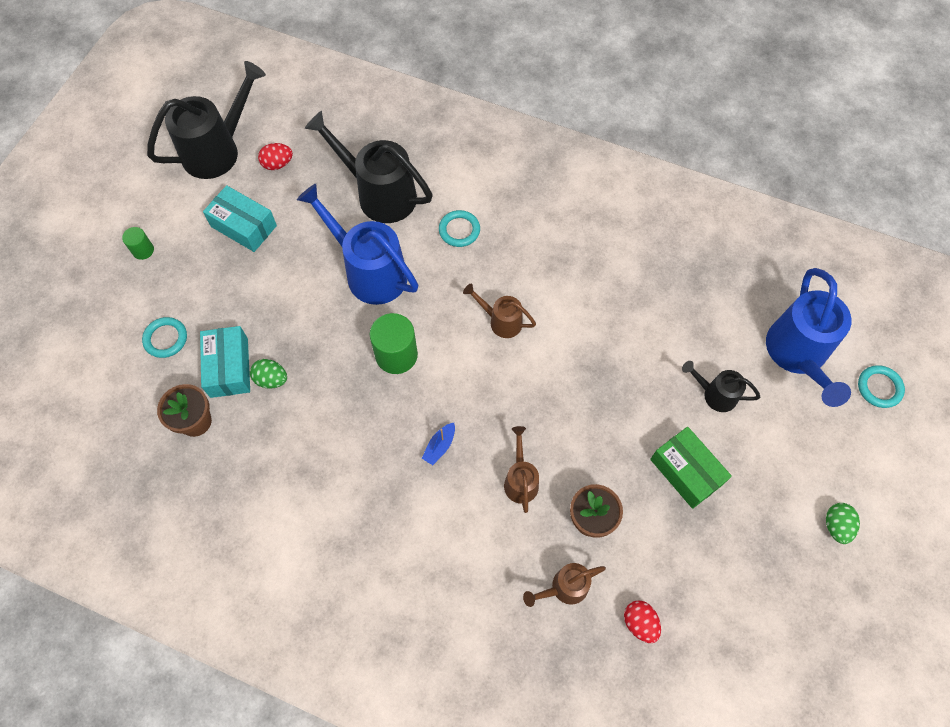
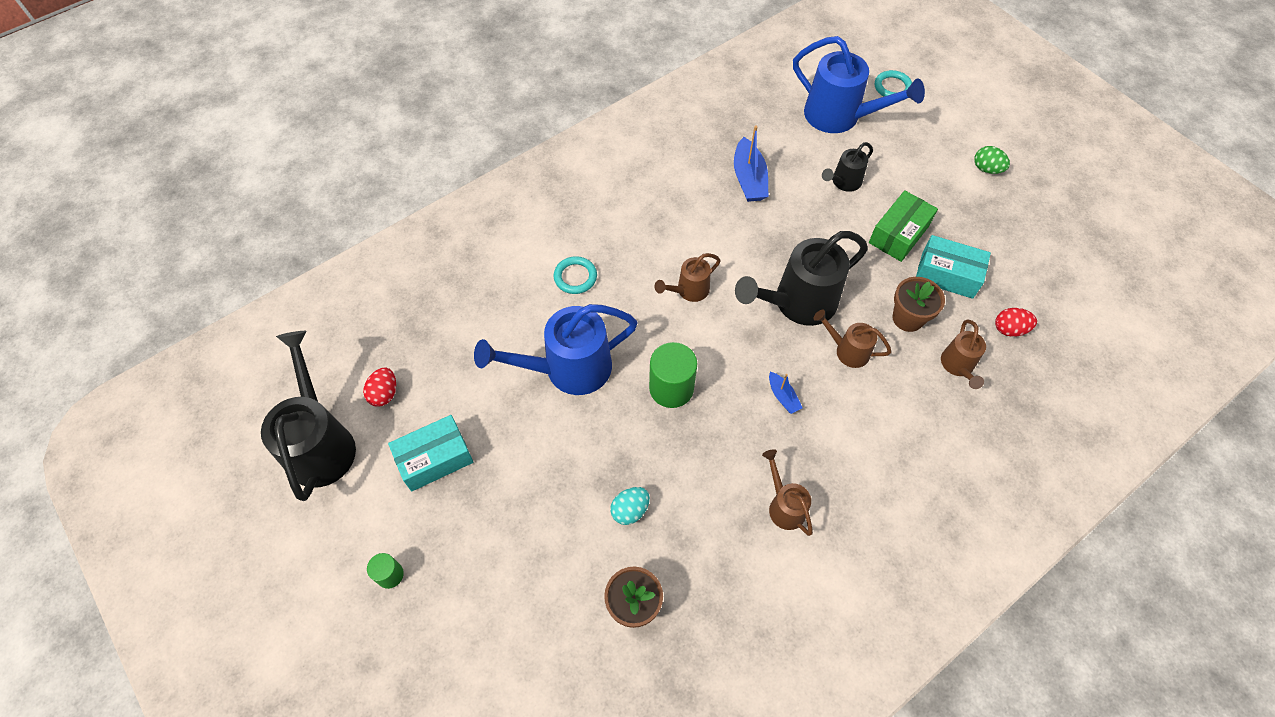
camera: 60 degrees left, 5 degrees down
(166, 339) = (517, 596): turquoise ring -> none
(229, 367) = (592, 545): turquoise box -> turquoise box (947, 274)
(271, 379) = (630, 510): green egg -> turquoise egg
(336, 493) = (784, 505): none -> brown watering can
(379, 194) = (488, 321): black watering can -> black watering can (797, 303)
(658, 311) = (749, 179): none -> blue boat
(686, 471) = (898, 234): green box -> green box turned 45 degrees counterclockwise

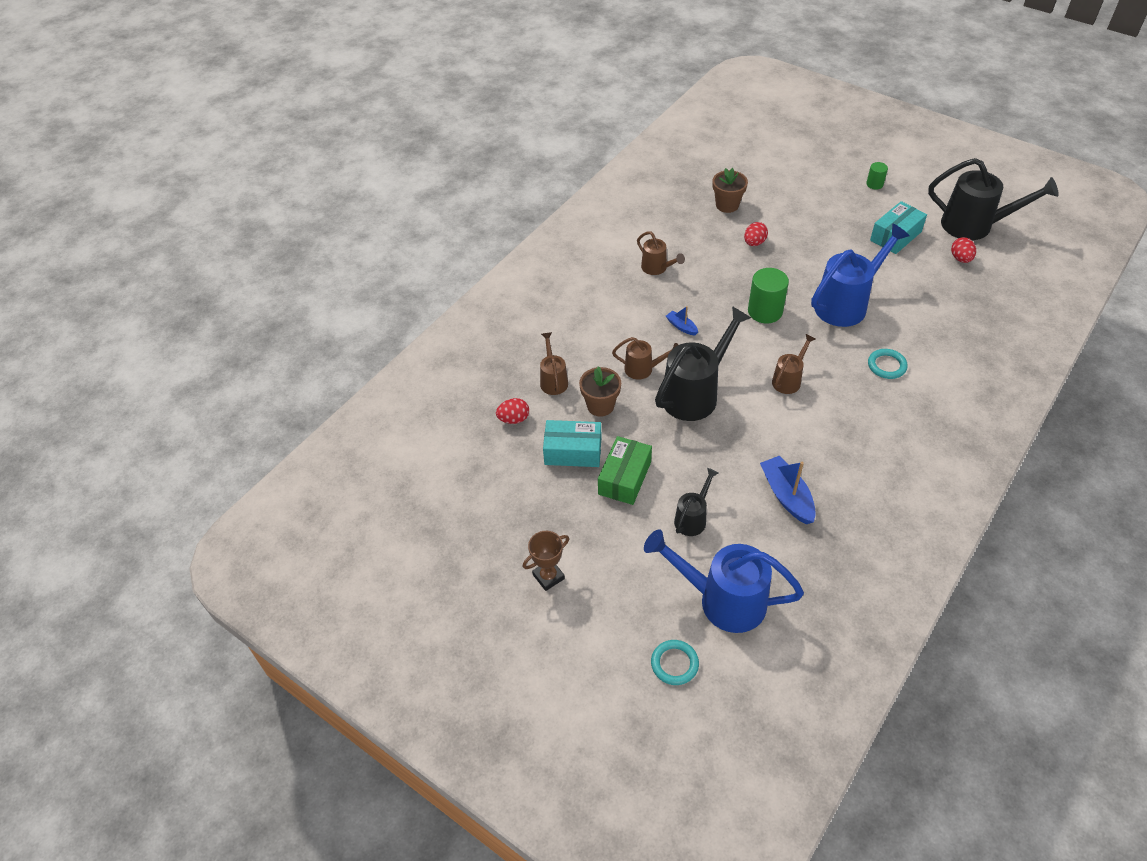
camera: 165 degrees right, 10 degrees down
(321, 442) = (975, 226): black watering can -> black watering can turned 45 degrees counterclockwise
(630, 510) = (754, 243): turquoise egg -> red egg
(986, 169) = (548, 576): green egg -> brown trophy

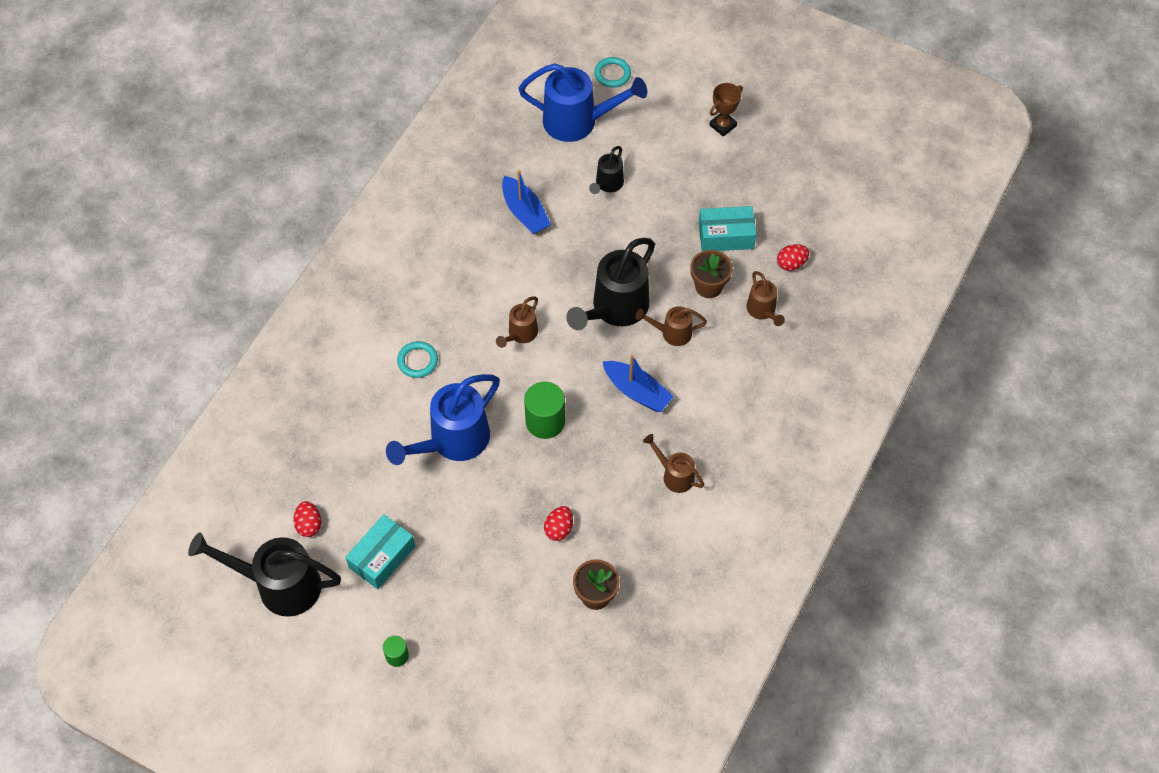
camera: 170 degrees right, 10 degrees up
(625, 478) = (673, 215): green box -> none
(681, 326) = (637, 391): blue boat -> blue boat, size x1.86

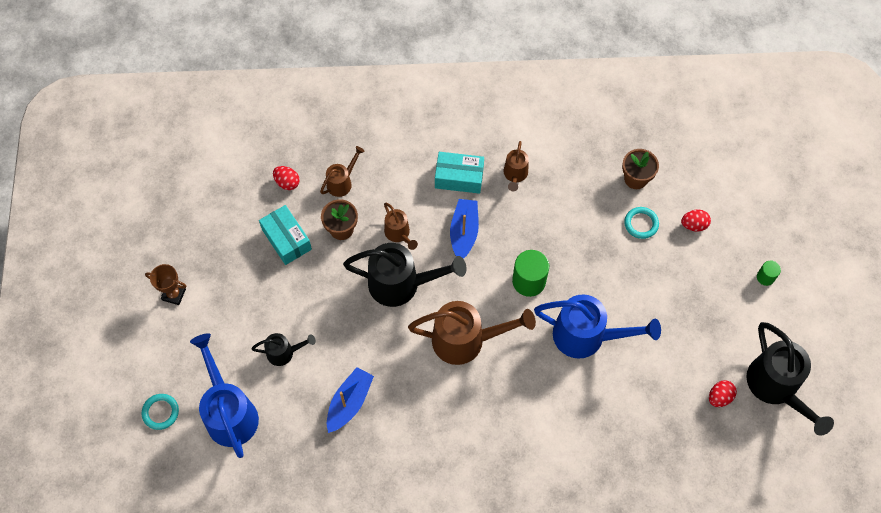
camera: 120 degrees left, 5 degrees up
(382, 557) = (706, 330): turquoise box -> turquoise box (459, 177)
(417, 361) = (537, 403): turquoise ring -> turquoise ring (641, 224)
(520, 334) = (466, 340): brown watering can -> brown watering can, size x1.92
(559, 529) = (605, 226): red egg -> red egg (694, 225)

